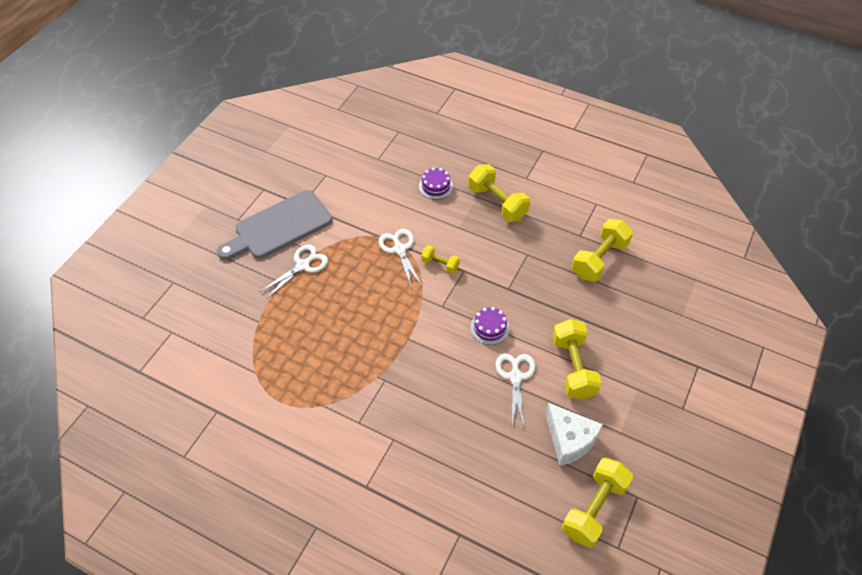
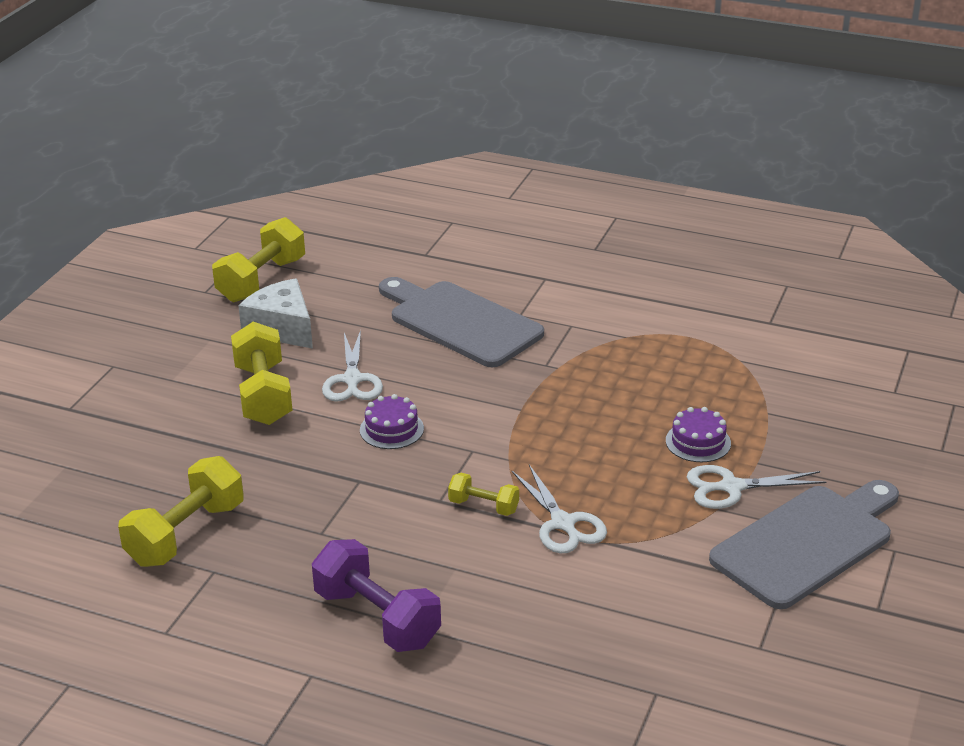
camera: 175 degrees right, 20 degrees down
(303, 265) = (731, 487): white scissors -> white scissors turned 45 degrees clockwise
(435, 186) = (512, 642): purple cake -> purple cake (698, 442)
(438, 434) = (460, 322): none -> grey cutting board
(497, 203) = (377, 618): yellow dumbbell -> purple dumbbell

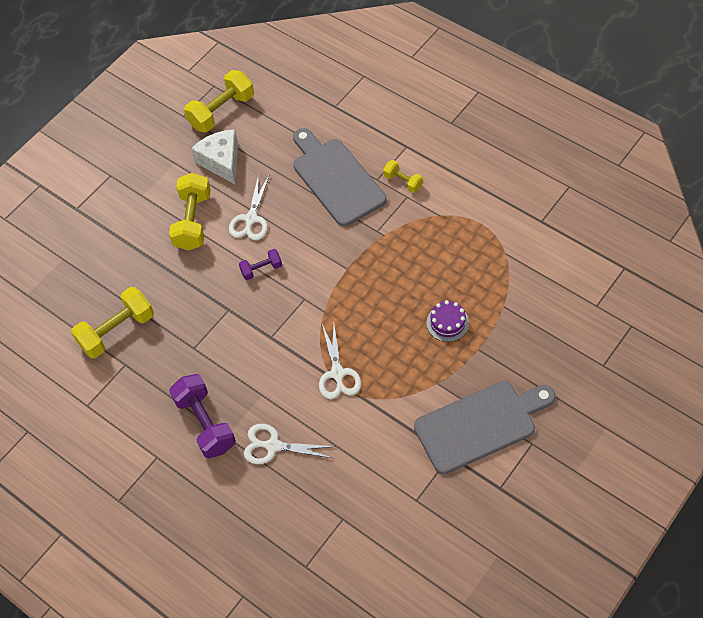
camera: 20 degrees right, 25 degrees up
(391, 429) = (261, 269): purple cake -> purple dumbbell
(483, 506) = (295, 348): yellow dumbbell -> yellow dumbbell (403, 181)
(731, 487) = (452, 367): white scissors -> white scissors (273, 446)

